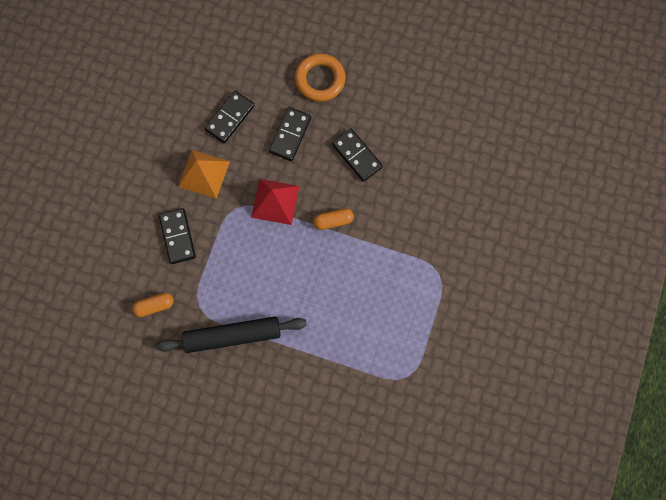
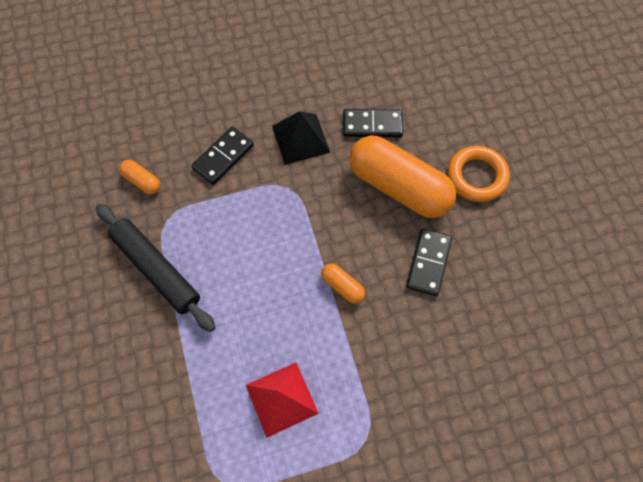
camera: 55 degrees right, 10 degrees down
(204, 174) = (300, 139): orange pyramid -> black pyramid
(275, 201) = (321, 218): red pyramid -> red pyramid (281, 398)
(290, 135) = (398, 187): black domino -> orange capsule

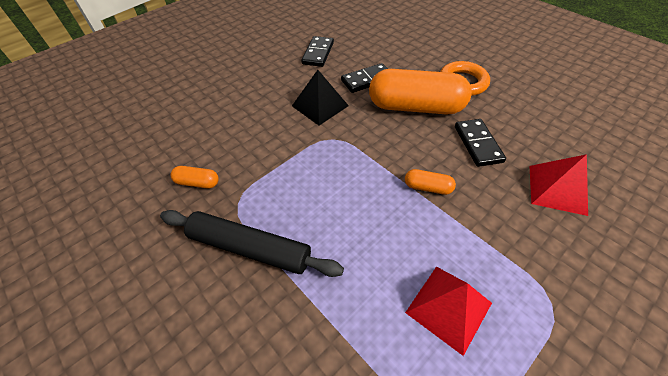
camera: 25 degrees left, 15 degrees down
(223, 157) = (263, 139): black domino -> black domino (318, 53)
(464, 349) = (557, 189): none -> red pyramid

